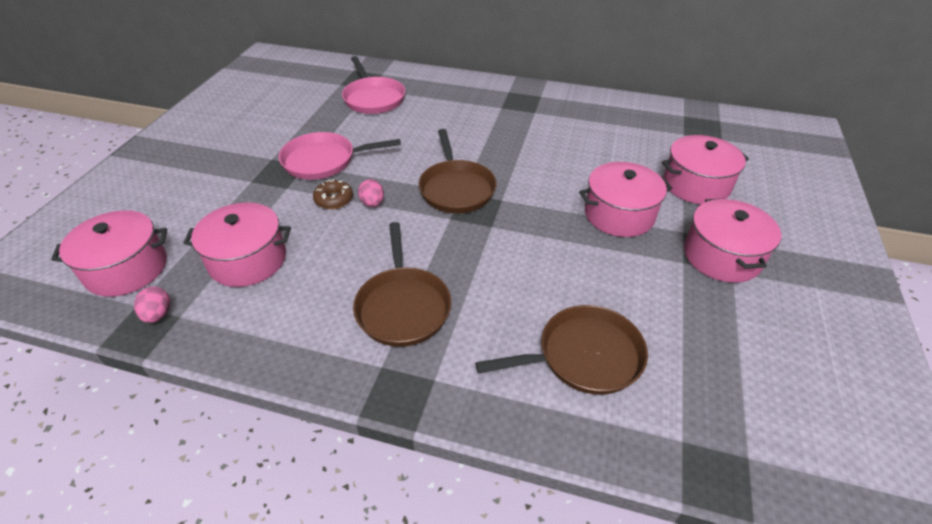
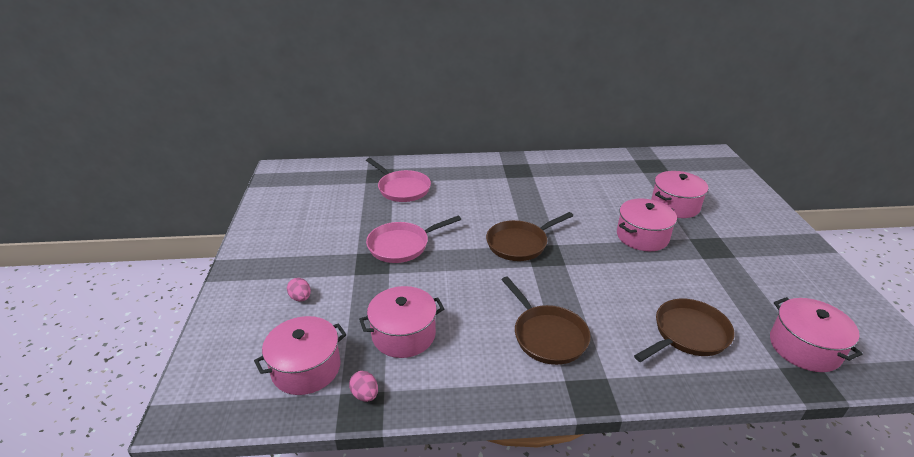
camera: 20 degrees left, 10 degrees down
(334, 199) = (434, 273): brown donut -> none
(372, 203) = (466, 268): pink egg -> pink egg (300, 298)
(456, 188) = (520, 243): brown pan -> brown pan turned 90 degrees clockwise
(721, 256) = (722, 248): pink pot -> pink pot (804, 347)

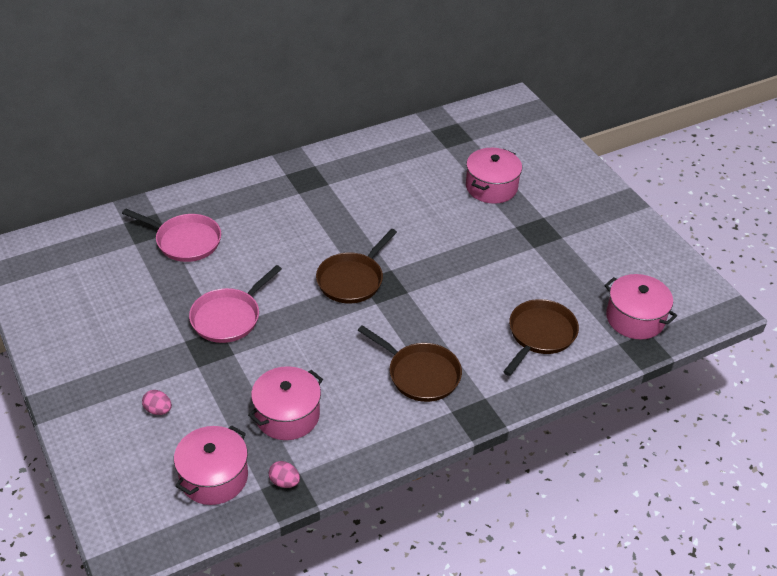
camera: 25 degrees left, 10 degrees up
(642, 236) = (470, 236): pink pot -> none

